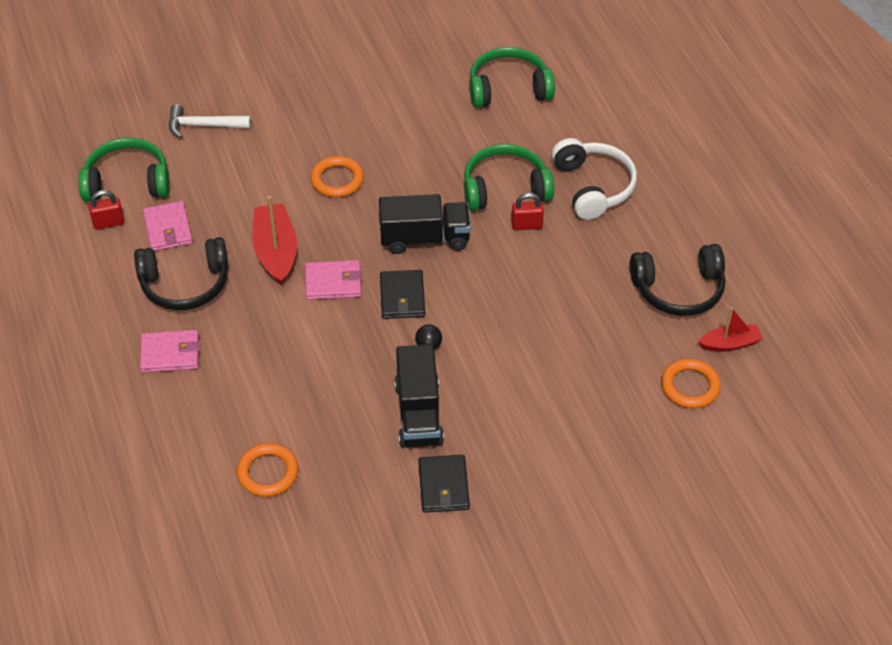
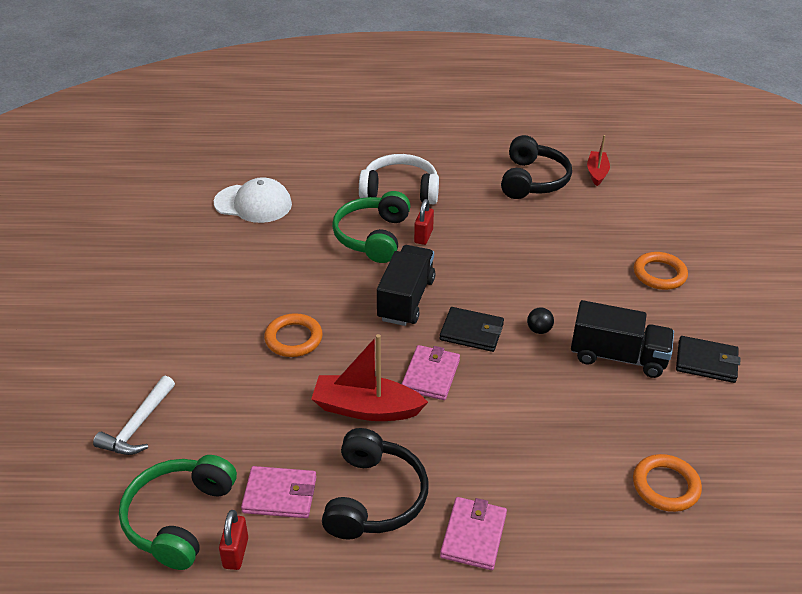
camera: 70 degrees left, 10 degrees down
(508, 89) = (253, 204): green headphones -> white cap
(690, 386) = (632, 202): orange ring -> orange ring (659, 274)

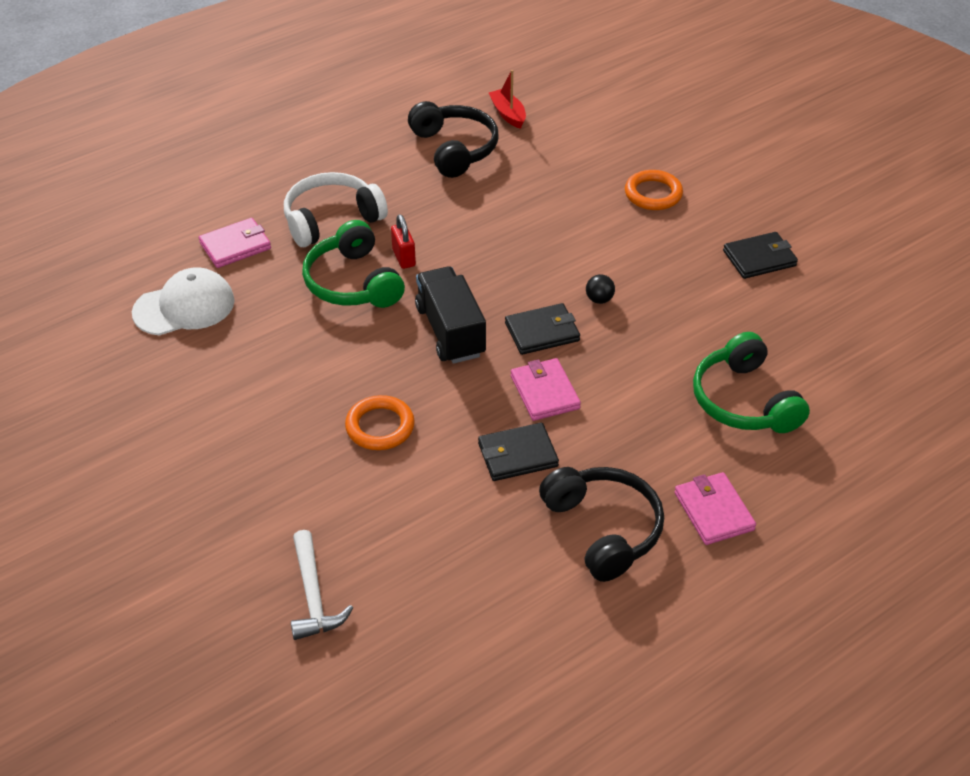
camera: 35 degrees left, 5 degrees up
(179, 518) = (449, 653): green headphones -> green headphones (744, 401)
(236, 553) = (532, 649): red padlock -> none
(280, 495) = (519, 576): pink wallet -> pink wallet (235, 246)
(366, 408) = (517, 455): red boat -> black wallet
(618, 357) = (686, 290): black truck -> none
(665, 486) = (819, 383): orange ring -> none

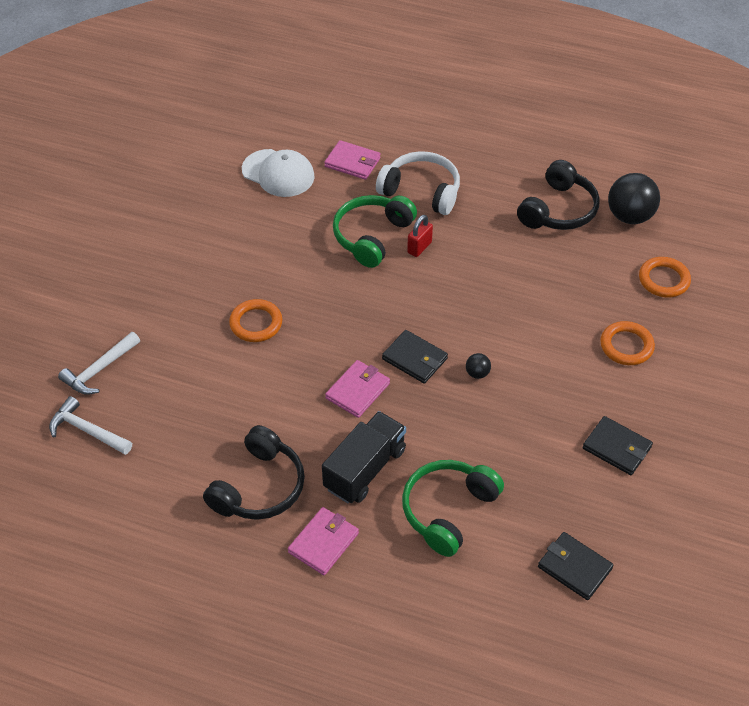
camera: 55 degrees right, 5 degrees up
(395, 649) = (87, 431): none -> white hammer
(450, 331) = (371, 310): black truck -> black truck (365, 469)
(508, 114) = (629, 216): red boat -> black ball
(517, 455) = (288, 406): black wallet -> black wallet (574, 567)
(600, 134) = (663, 280): none -> orange ring

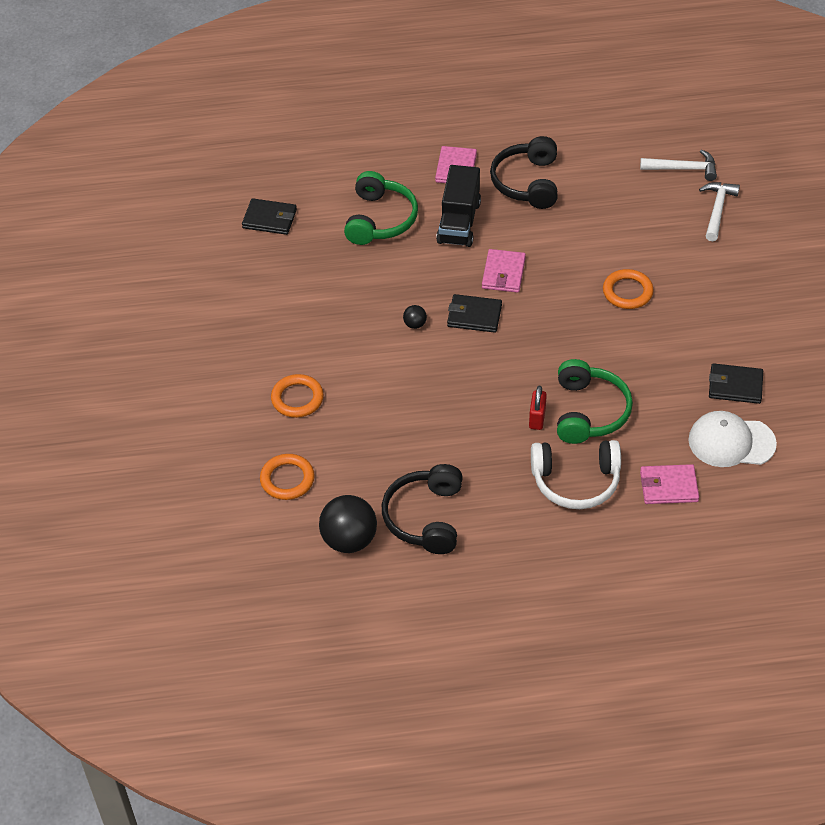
camera: 155 degrees right, 0 degrees up
(617, 448) = (271, 310): black wallet -> black wallet (735, 386)

